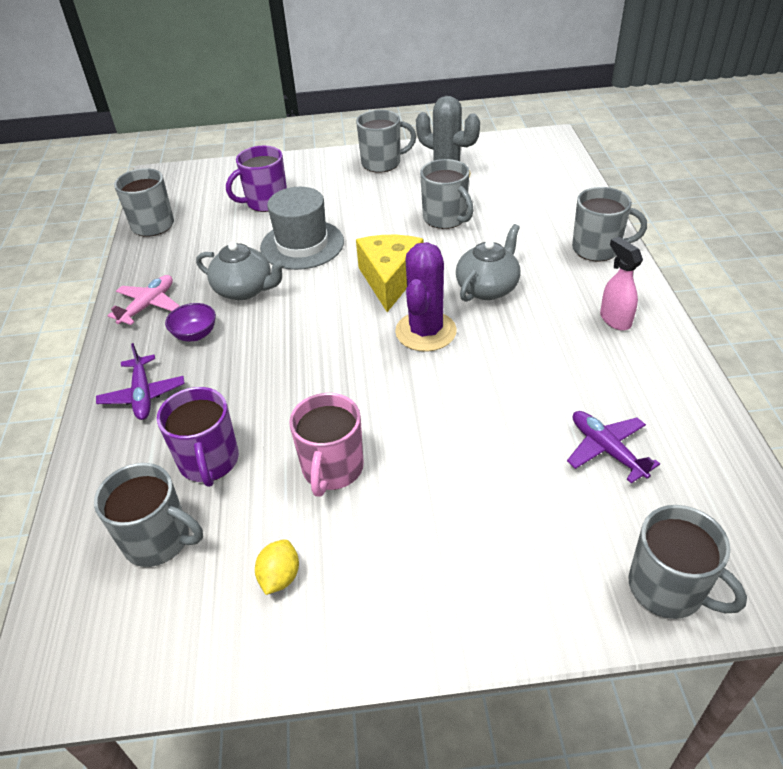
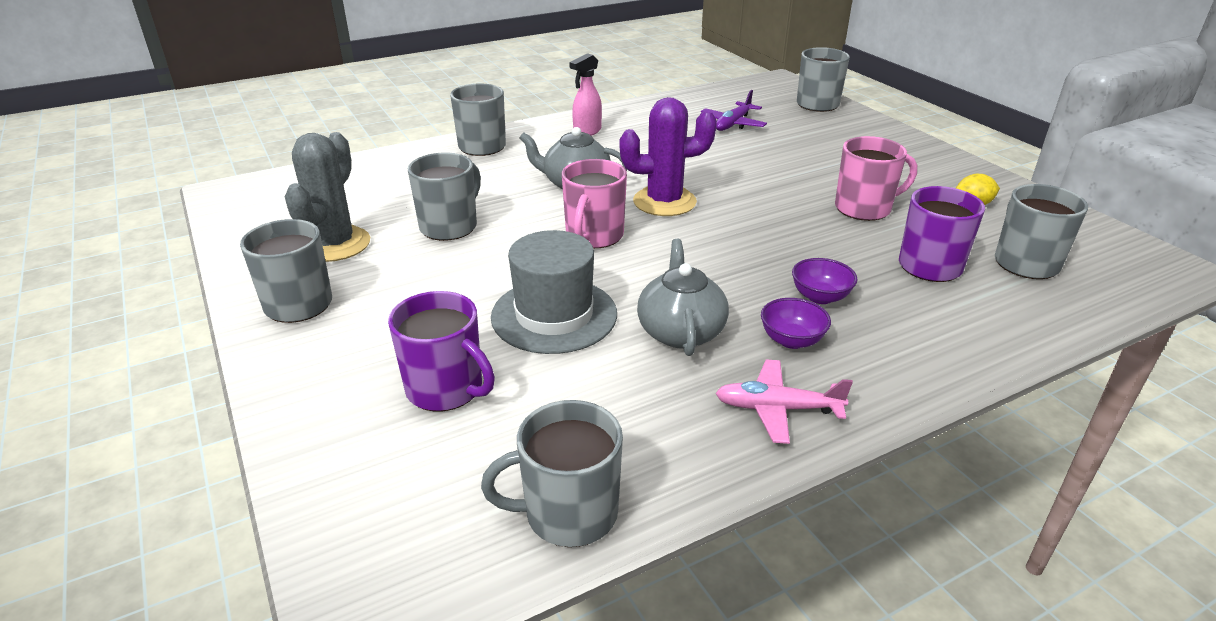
camera: 115 degrees left, 10 degrees down
(143, 395) = (913, 340): purple plane -> none
(226, 369) = (820, 297): none -> purple bowl
(390, 279) = (594, 236): yellow cheese -> pink mug

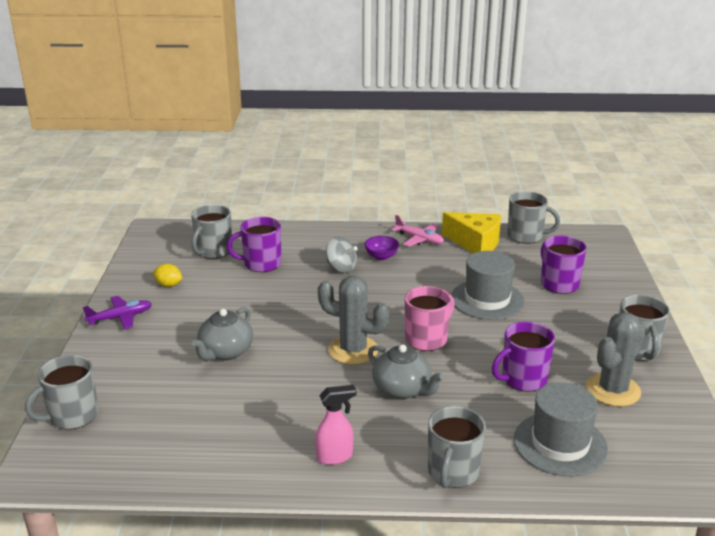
camera: 150 degrees left, 5 degrees down
(390, 184) = (560, 444): none -> grey hat
(450, 226) = (523, 379): grey mug -> purple mug
(663, 442) = (475, 243): none -> yellow cheese
(664, 202) = (353, 350): purple cactus -> grey cactus
(680, 331) = (429, 274): grey teapot -> grey teapot (225, 352)
(733, 124) = (191, 416): purple plane -> purple plane (120, 317)
(820, 297) = (341, 268): purple bowl -> grey spinning top
(864, 208) = (234, 303): pink mug -> none

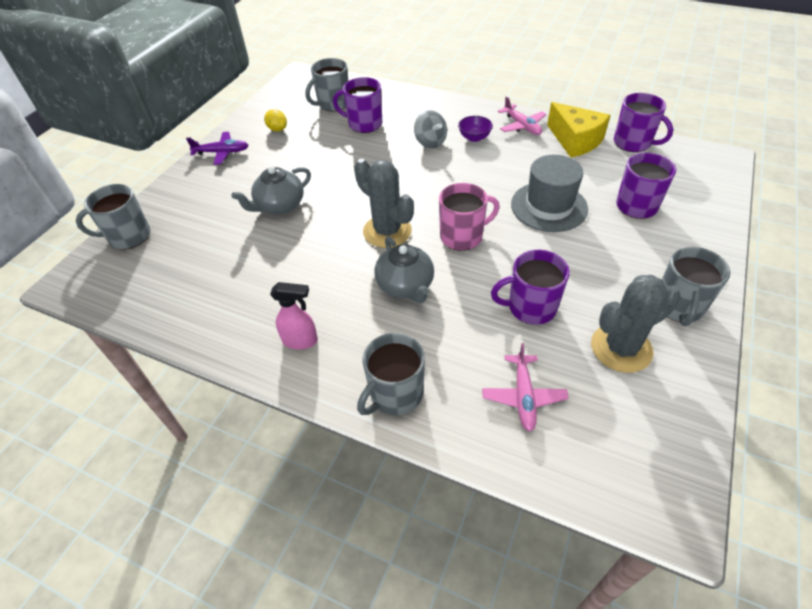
camera: 25 degrees right, 20 degrees up
(526, 236) = (633, 143): grey mug -> purple mug
(560, 444) = (523, 396): grey hat -> pink plane

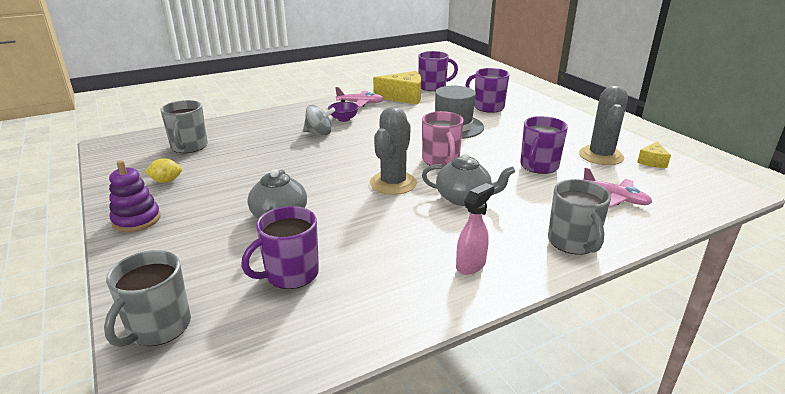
camera: 55 degrees left, 20 degrees down
(222, 152) = (136, 220): purple plane -> purple stacking toy
(364, 124) = (245, 145): purple mug -> purple mug (290, 274)
(387, 231) = (393, 183): grey cactus -> grey cactus turned 60 degrees counterclockwise
(462, 236) = (441, 160): pink mug -> pink mug turned 150 degrees clockwise
(665, 402) = (652, 161): none -> yellow cheese
(678, 307) = (583, 130): grey mug -> none

